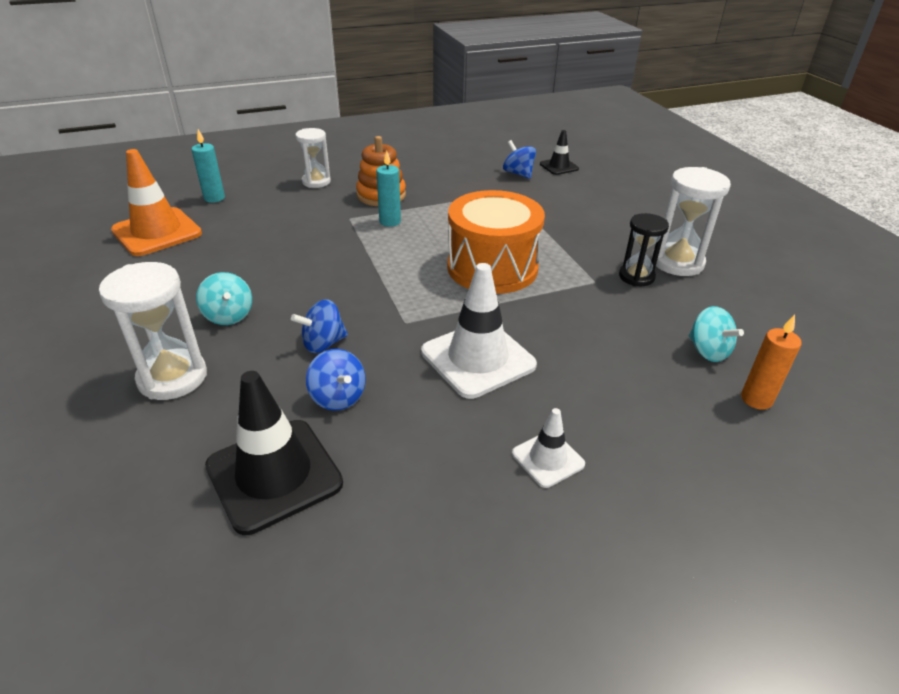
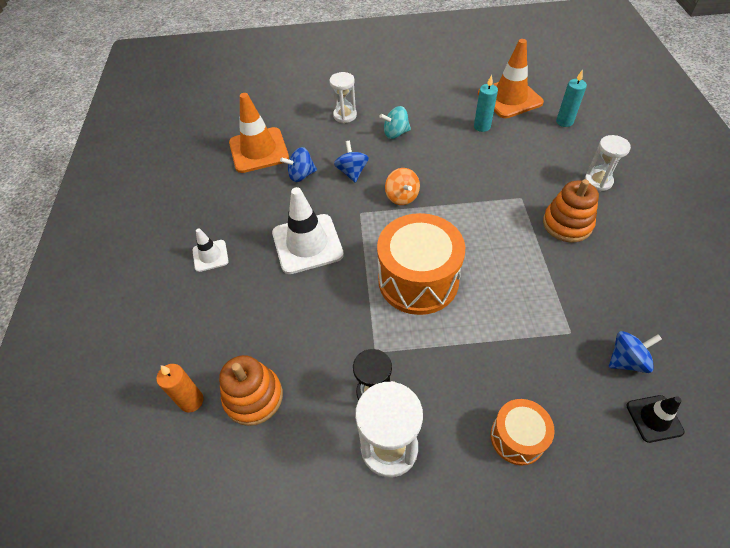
camera: 110 degrees right, 15 degrees up
(172, 377) = (345, 115): white hourglass -> white hourglass, size x0.66
(274, 474) = (259, 150): black traffic cone -> orange traffic cone
(366, 293) = (402, 197): none -> orange spinning top
(390, 221) = (511, 223): turquoise candle -> turquoise candle (482, 126)
(616, 210) = (517, 438): none -> orange drum
(708, 351) = (253, 397): turquoise spinning top -> orange stacking toy

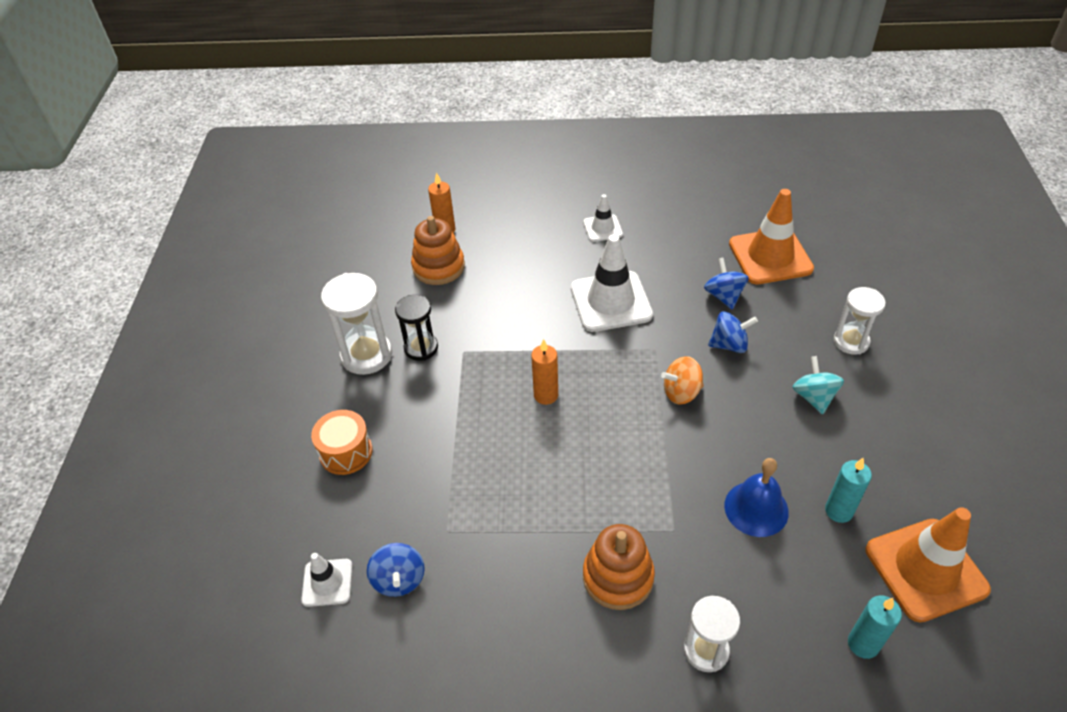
camera: 95 degrees right, 5 degrees down
(418, 280) = (546, 395): orange drum -> orange candle
(491, 160) = (756, 508): none -> blue bell
(654, 418) = (327, 582): black traffic cone -> white traffic cone

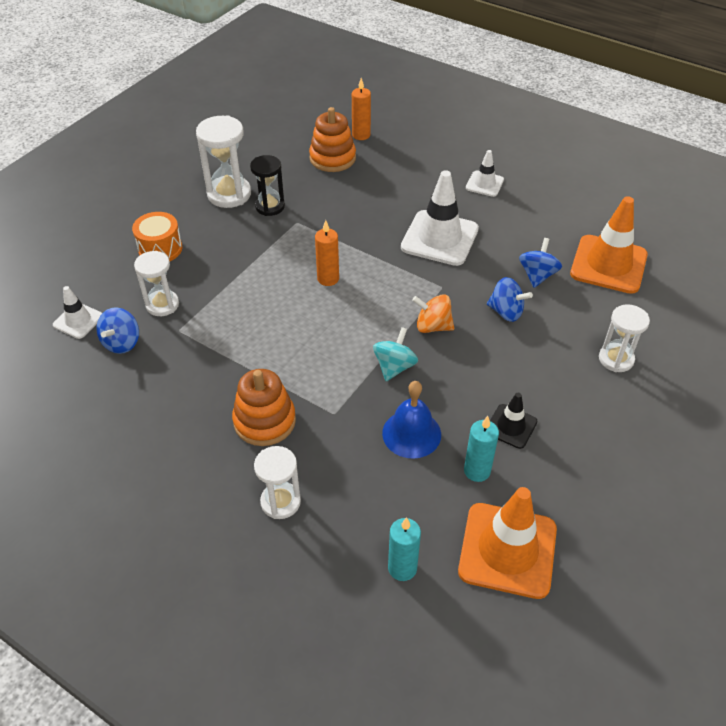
camera: 30 degrees right, 0 degrees up
(404, 513) = (162, 305): none -> white hourglass
(813, 397) = (539, 382): turquoise spinning top -> turquoise spinning top (394, 367)
(827, 452) = (511, 426): none -> black traffic cone

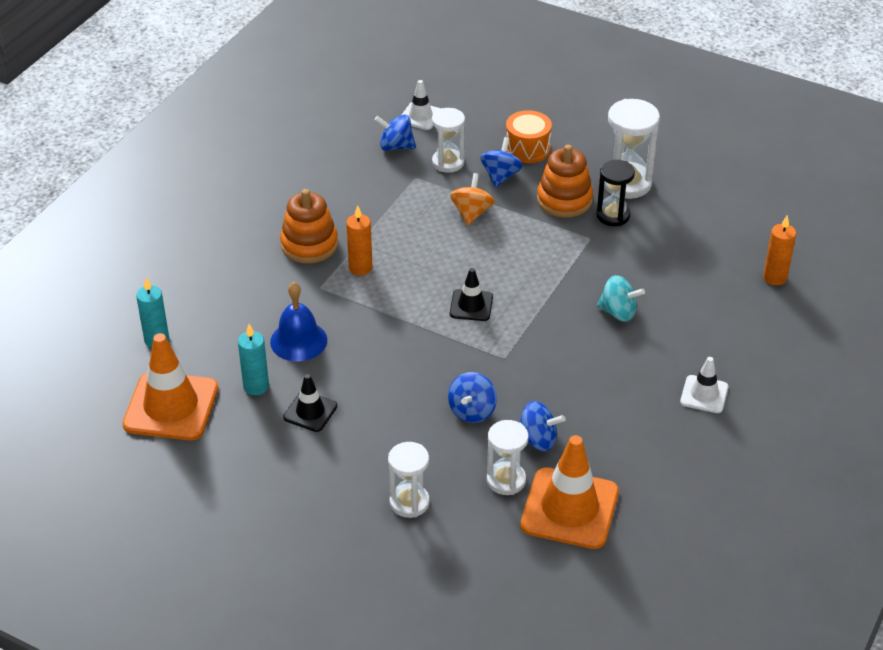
camera: 85 degrees right, 5 degrees down
(195, 270) = (500, 176): none -> blue spinning top
(280, 502) = (223, 263): white hourglass -> white hourglass (506, 480)
(328, 279) = (503, 269): orange candle -> orange candle (360, 268)
(332, 158) = (717, 256): orange stacking toy -> orange stacking toy (564, 200)
(373, 303) = (471, 305): none -> black traffic cone
(394, 367) = (382, 325): turquoise spinning top -> turquoise spinning top (618, 312)
(433, 326) = (442, 352): orange spinning top -> orange spinning top (471, 213)
(439, 238) = (587, 354): white traffic cone -> none

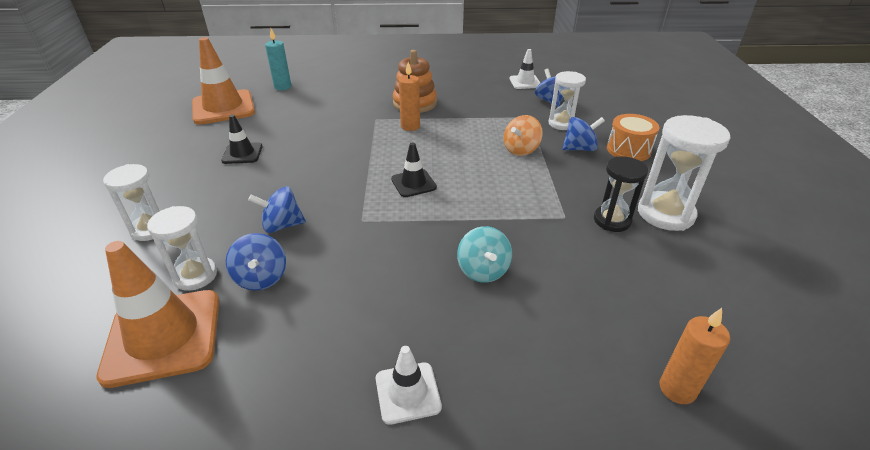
camera: 60 degrees right, 5 degrees down
(256, 386) = (258, 127): turquoise candle -> none
(298, 341) = (315, 128): blue bell -> none
(420, 116) = (593, 99): white traffic cone -> white traffic cone (525, 82)
(471, 213) = (521, 150): orange spinning top -> orange spinning top turned 150 degrees clockwise
(564, 200) = (595, 187): orange stacking toy -> none

